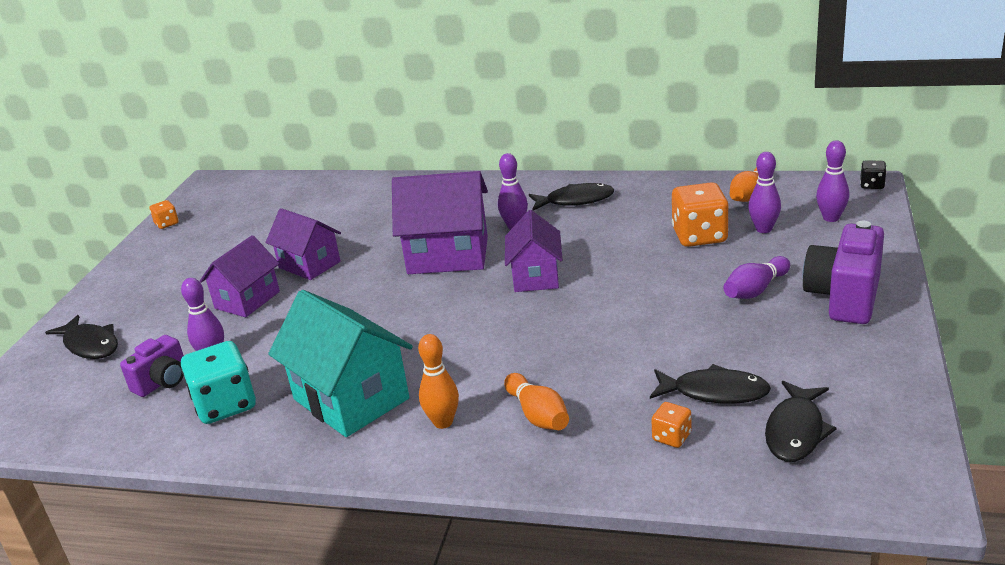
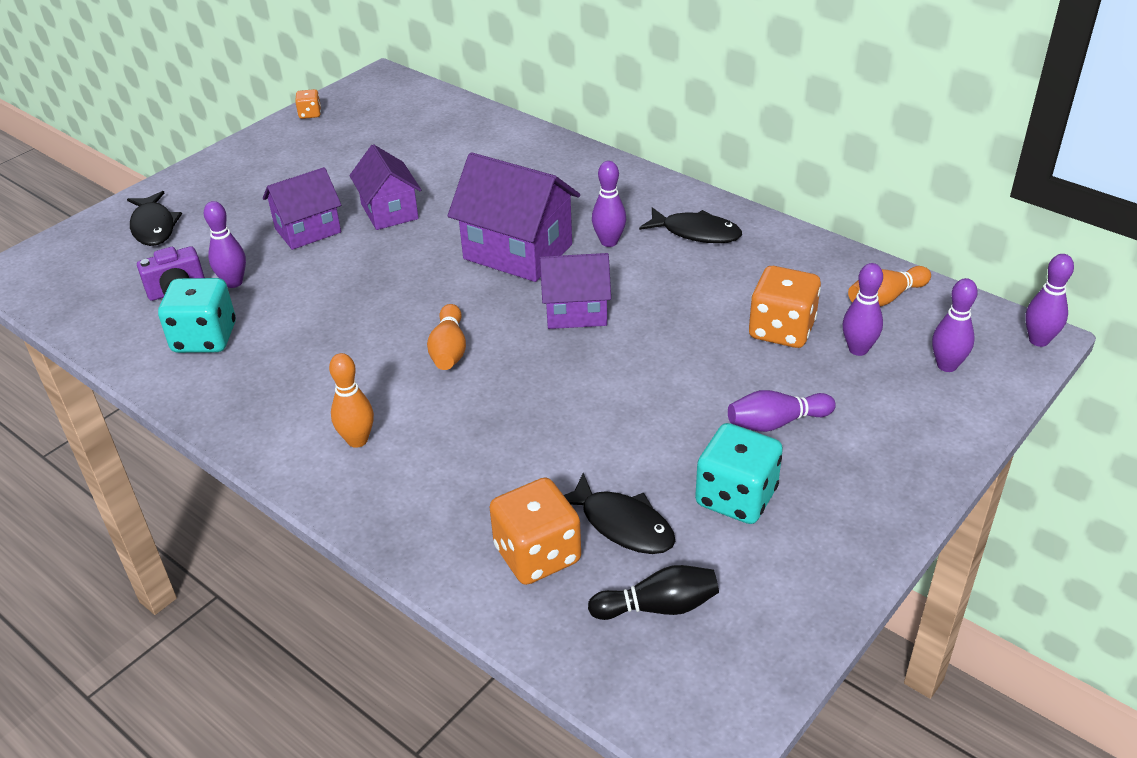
camera: 25 degrees right, 10 degrees up
(351, 399) = (304, 379): turquoise house -> none
(535, 277) = (576, 312): purple house -> purple house turned 60 degrees clockwise
(538, 415) = (442, 472): orange bowling pin -> orange bowling pin (449, 350)
(671, 437) = (537, 555): orange dice -> orange dice, size x2.01
(777, 343) = (736, 497): none -> turquoise dice
(796, 431) = (658, 607): black fish -> black bowling pin
(844, 297) = (861, 473): purple camera -> none
(872, 185) = (1038, 340): black dice -> purple bowling pin

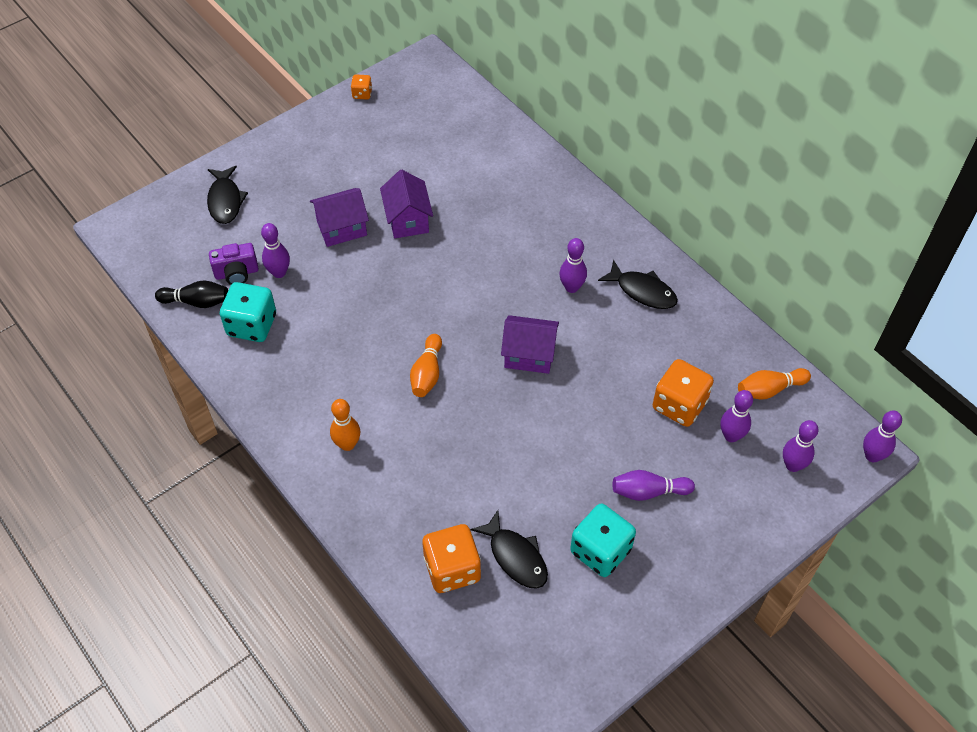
camera: 10 degrees right, 15 degrees up
(518, 251) = (499, 283): purple house -> none
(658, 607) = (523, 628): black bowling pin -> black bowling pin (196, 302)

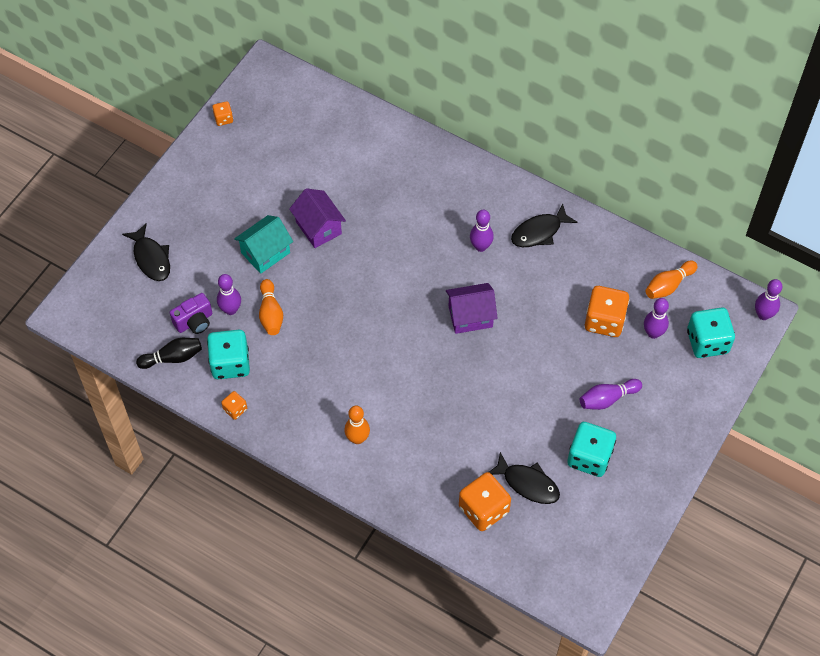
camera: 20 degrees left, 5 degrees up
(233, 373) = (235, 409): none -> orange dice
(342, 228) = (265, 253): purple house -> turquoise house
(427, 373) = (395, 358): orange bowling pin -> orange bowling pin (270, 313)
(643, 291) = (539, 232): black fish -> black fish turned 135 degrees clockwise
(792, 465) = (707, 342): purple bowling pin -> turquoise dice

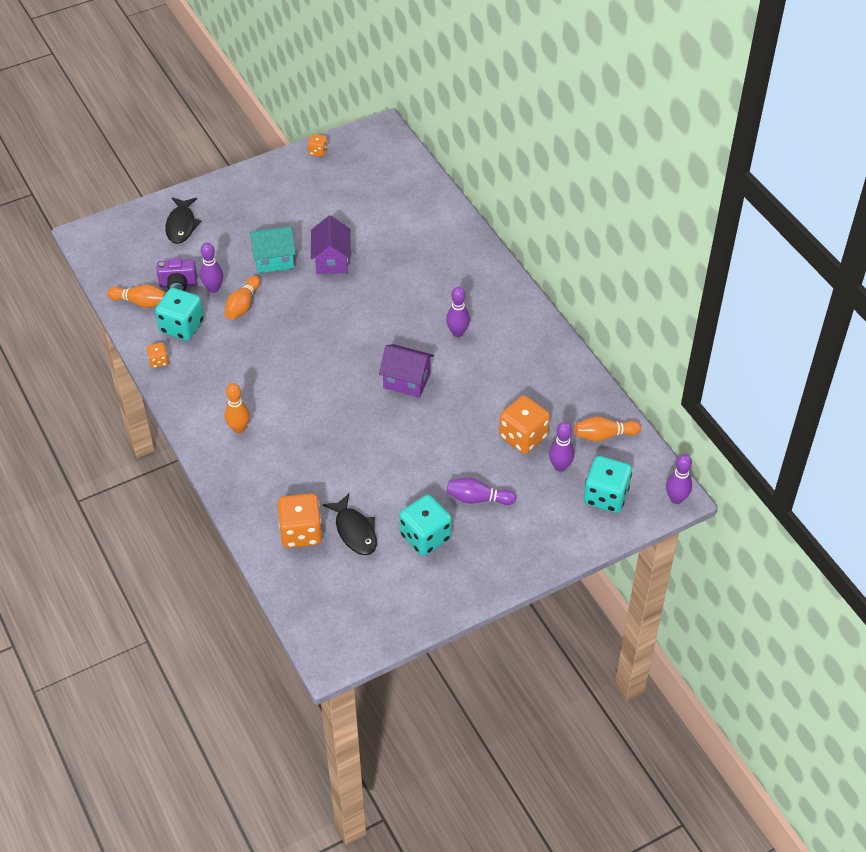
camera: 30 degrees right, 10 degrees down
(173, 358) = (140, 302): black bowling pin -> orange bowling pin
(539, 232) = (518, 343): black fish -> none

